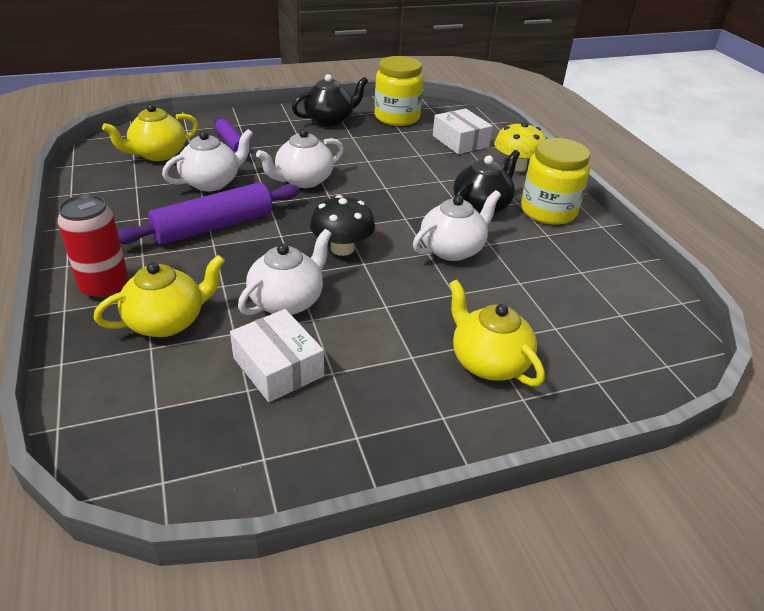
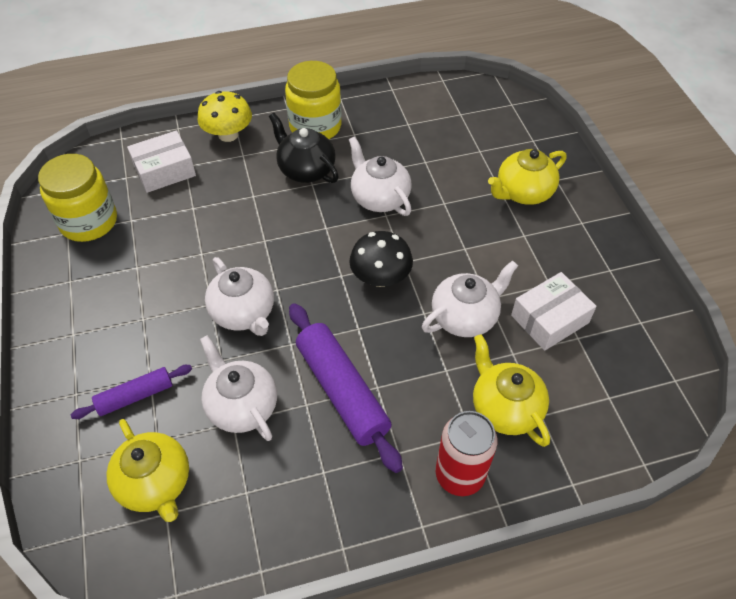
camera: 85 degrees left, 15 degrees up
(287, 301) = (465, 317): white teapot -> white teapot turned 105 degrees clockwise
(330, 120) = (82, 290): black teapot -> none

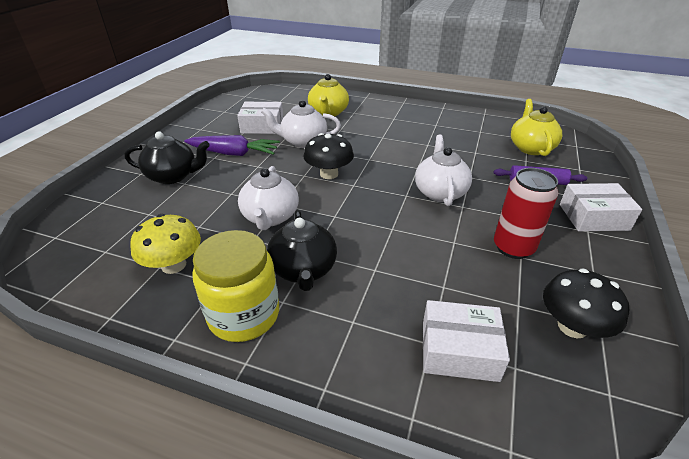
camera: 145 degrees left, 15 degrees down
(65, 360) = (593, 217): none -> white box
(89, 221) = (572, 326): yellow jar -> black mushroom
(228, 134) = (350, 362): yellow mushroom -> yellow mushroom (173, 265)
(241, 406) = (466, 156): white teapot -> none
(342, 391) = (403, 142): purple rolling pin -> none
(459, 475) = (373, 106): red can -> red can (513, 247)
(513, 252) = (233, 153): none -> purple carrot
(523, 192) = (173, 176): yellow teapot -> black teapot

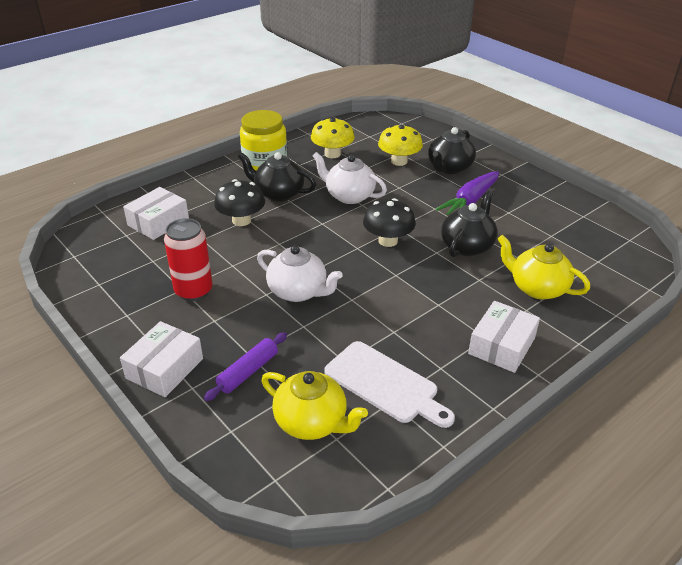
camera: 120 degrees right, 0 degrees up
(171, 209) = (399, 161): none -> yellow mushroom
(262, 126) = (525, 231): white box -> white box (502, 346)
(303, 141) = (467, 246): white teapot -> black teapot
(472, 136) = (385, 384): none -> white cutting board
(572, 326) = (114, 271): black mushroom -> black mushroom (241, 220)

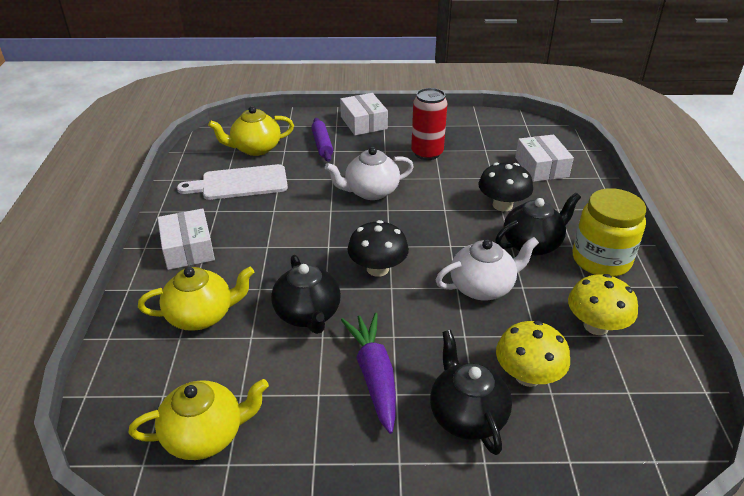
camera: 130 degrees right, 0 degrees up
(586, 231) = (205, 435): none -> yellow teapot

